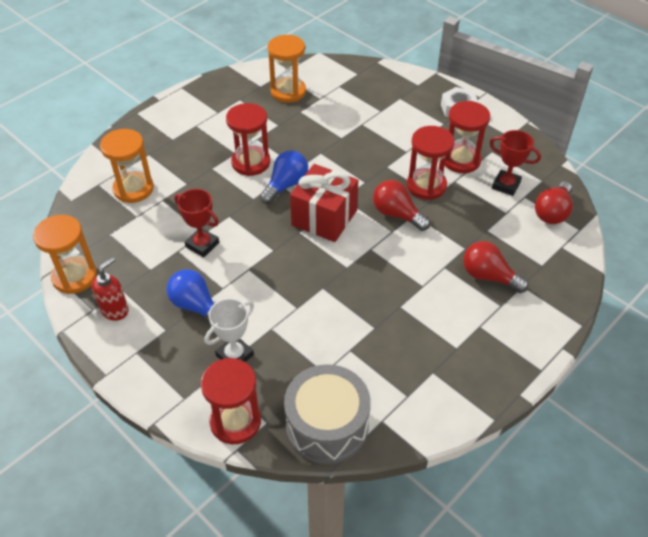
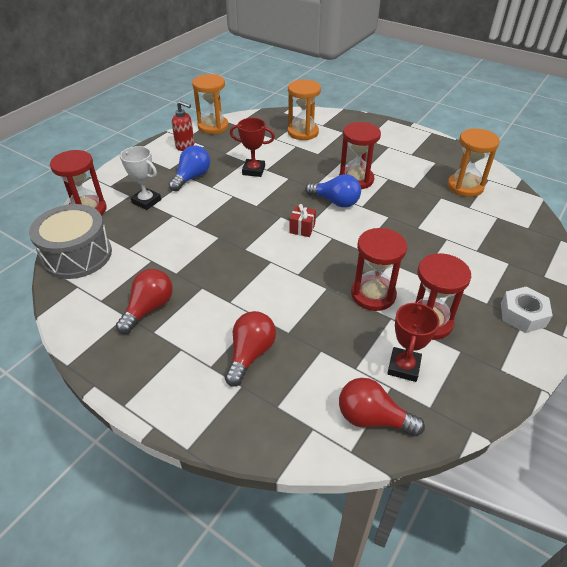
camera: 80 degrees right, 5 degrees down
(202, 245) = (253, 170): red trophy -> red trophy turned 75 degrees clockwise
(324, 218) = (302, 228): red gift -> red gift, size x0.45
(397, 214) = (322, 275): red light bulb -> red light bulb (149, 308)

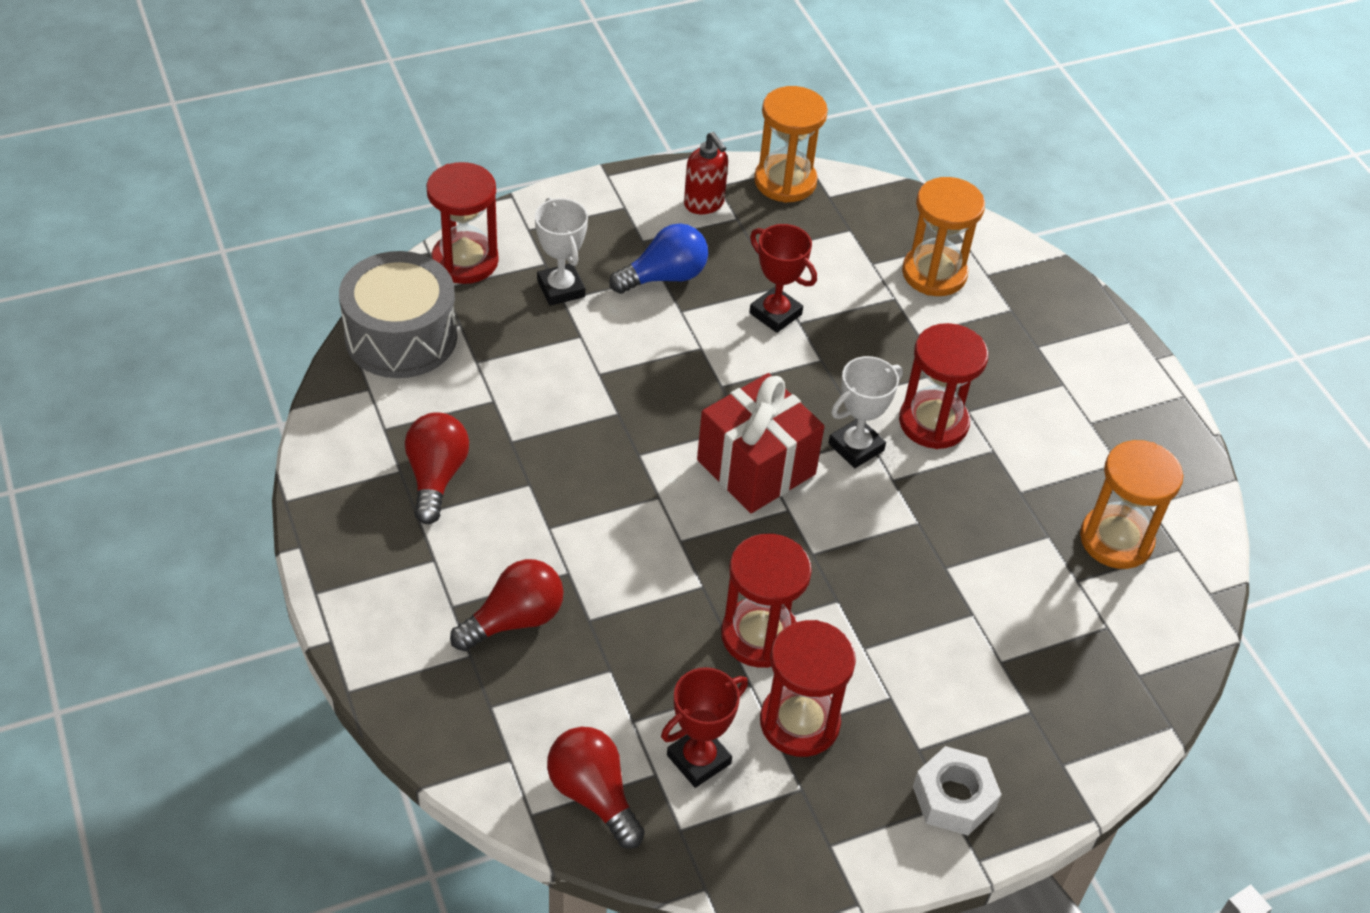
camera: 30 degrees right, 5 degrees up
(149, 308) = (436, 477): red light bulb -> red light bulb turned 60 degrees counterclockwise
(302, 228) = (756, 467): red gift -> red gift, size x2.20
(335, 202) = (856, 447): blue light bulb -> white trophy

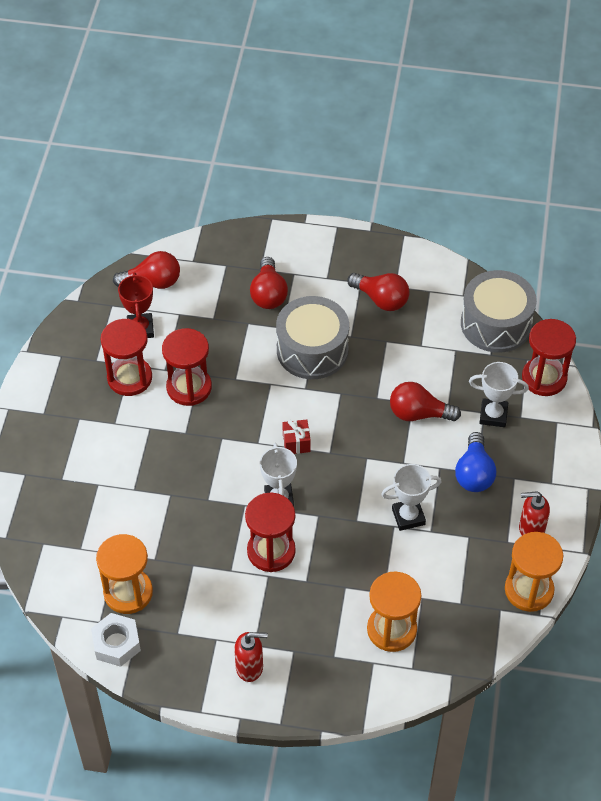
camera: 125 degrees right, 5 degrees up
(585, 518) = (312, 350): none -> grey drum
(612, 360) = (418, 413): none -> red light bulb
(756, 467) = (296, 443): red gift -> red gift, size x0.45
(775, 314) = (408, 516): red trophy -> white trophy
(954, 798) = (44, 417): white nut -> white nut (116, 643)
(1093, 376) = (250, 667): none -> red soap dispenser

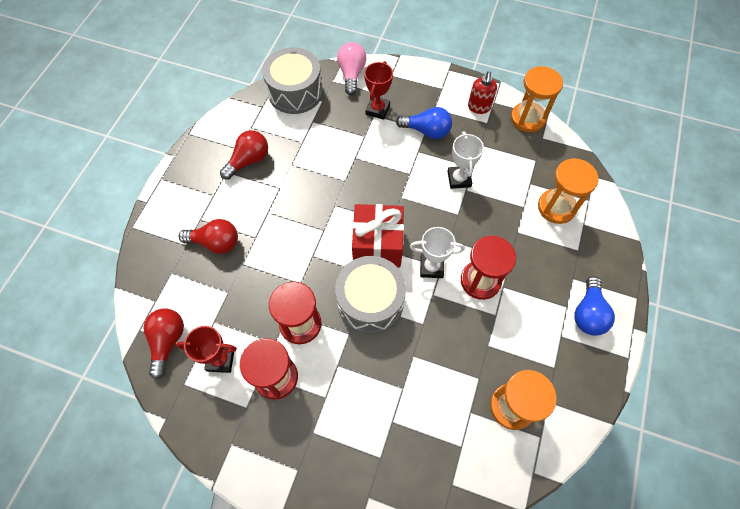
camera: 80 degrees left, 10 degrees up
(116, 643) = (563, 423): white nut -> none
(250, 667) = (588, 313): red soap dispenser -> blue light bulb
(296, 443) = (377, 245): red gift -> red gift, size x2.20
(312, 350) = (285, 218): grey drum -> grey drum (370, 301)
(418, 413) = (366, 155): red light bulb -> none
(493, 415) = (377, 110): white trophy -> red trophy
(544, 378) = (352, 74): red hourglass -> pink light bulb

